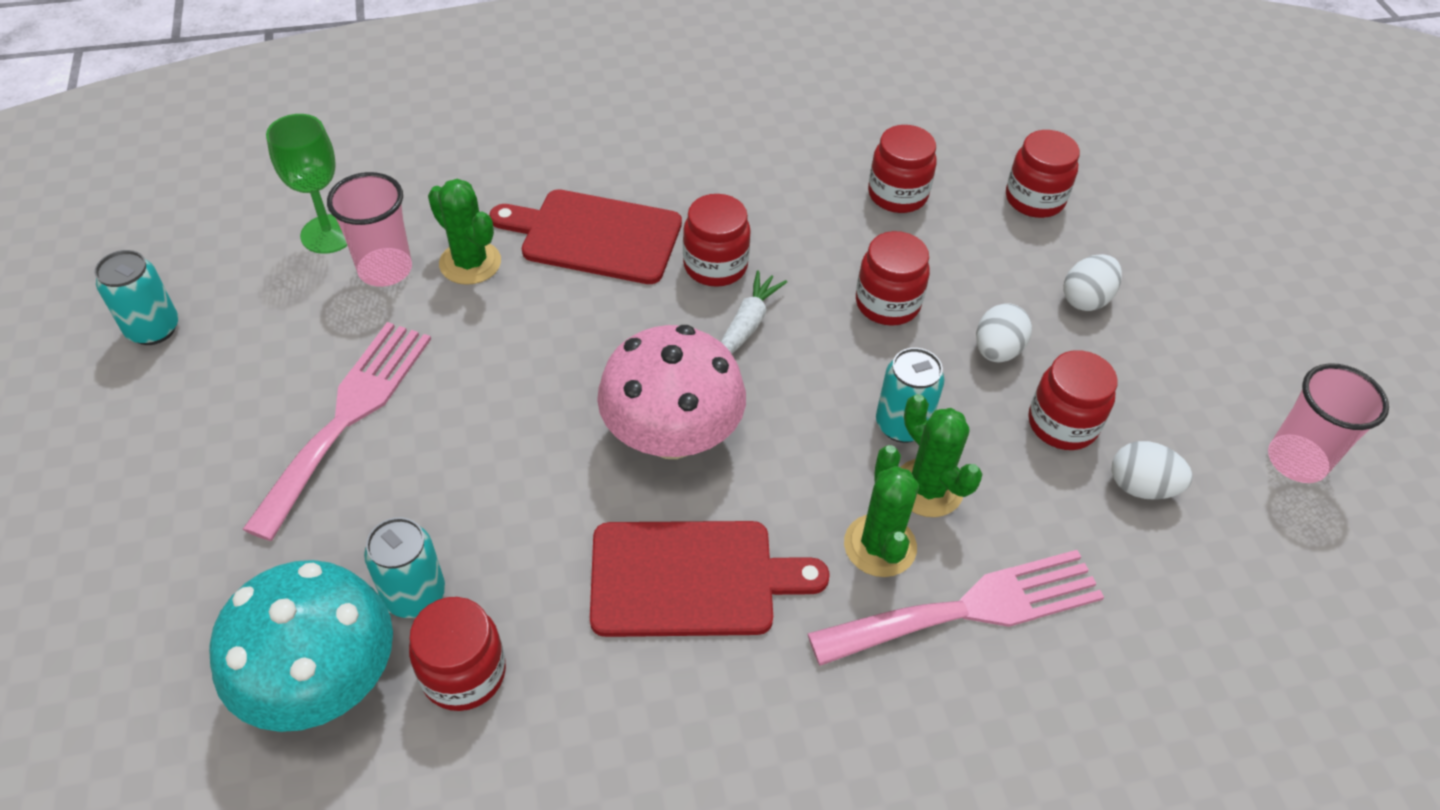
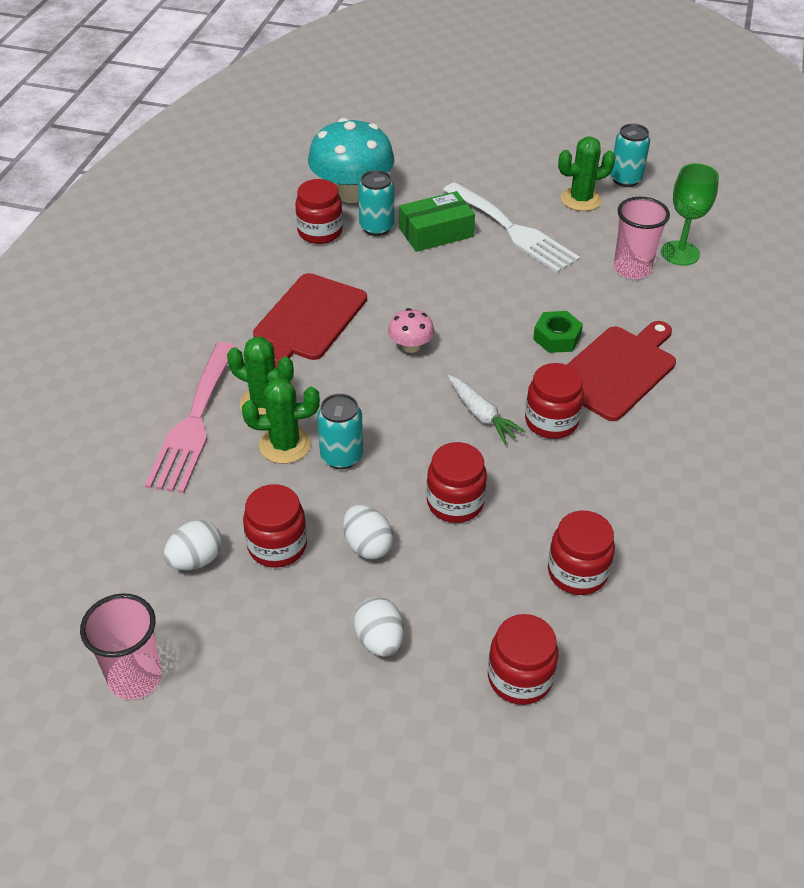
camera: 120 degrees right, 5 degrees down
(347, 416) = (513, 230): pink fork -> white fork
(393, 509) = (436, 232): none -> green box
(470, 263) = (619, 305): green cactus -> green cactus (581, 199)
(567, 301) = (557, 338): none -> green nut
(672, 436) = (410, 346): pink mushroom -> pink mushroom, size x0.47

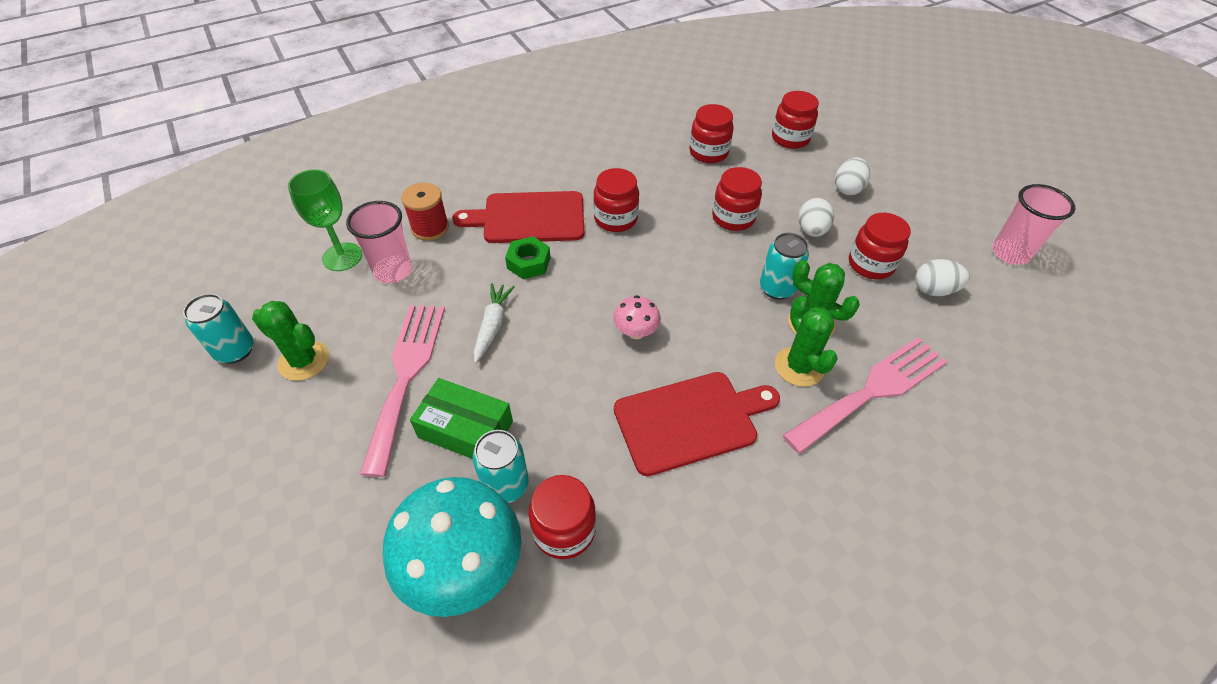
camera: 135 degrees left, 5 degrees up
(481, 415) = (652, 251): white carrot -> white carrot (493, 325)
(513, 230) = (406, 375): white fork -> pink fork
(668, 310) = (430, 228): none -> red spool

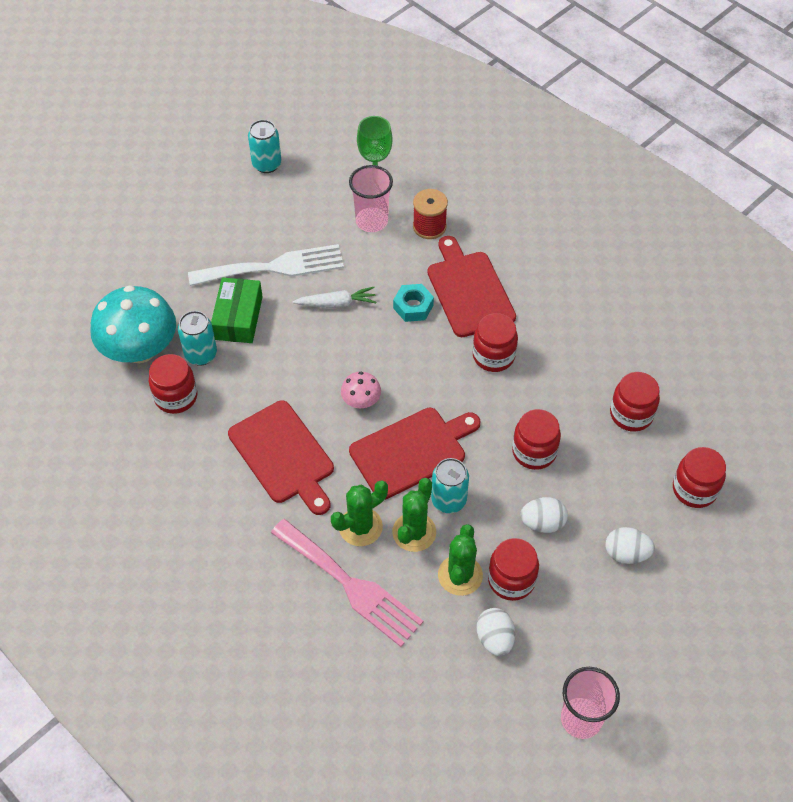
camera: 75 degrees right, 5 degrees up
(304, 361) = (269, 205): green cactus -> green cactus (460, 575)
(406, 375) = (274, 267): pink fork -> white fork
(528, 263) = (413, 306): green nut -> turquoise nut
(712, 304) = (411, 451): none -> red cutting board

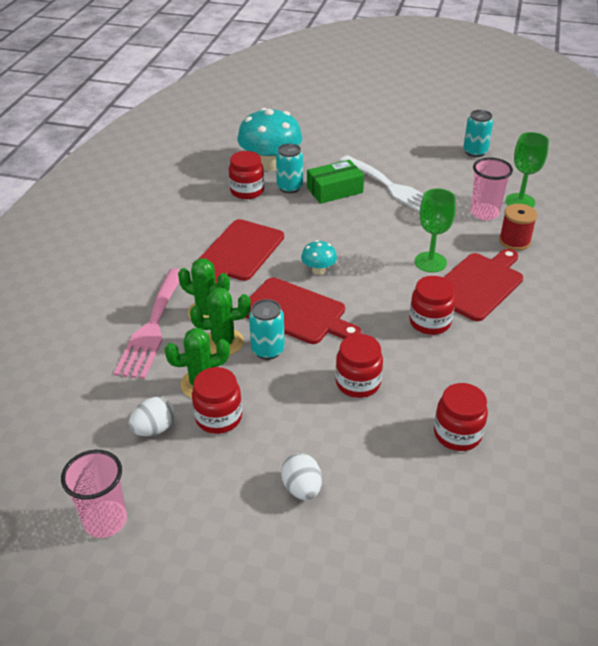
camera: 60 degrees right, 15 degrees down
(337, 303) = (392, 226): white carrot -> none
(361, 401) = (318, 270): pink mushroom -> turquoise mushroom
(413, 306) = (430, 262): turquoise nut -> green goblet
(542, 523) = (290, 416): white egg -> none
(694, 489) = (416, 516): red jar -> none

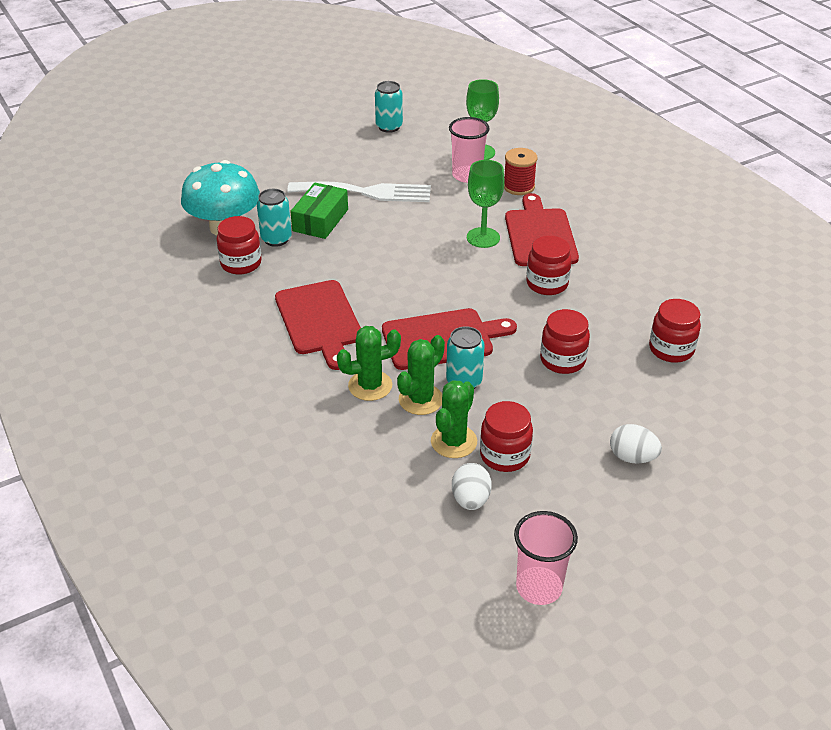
camera: 45 degrees left, 0 degrees up
(152, 327) = (342, 428): pink fork -> none
(318, 270) = (408, 295): turquoise mushroom -> none

